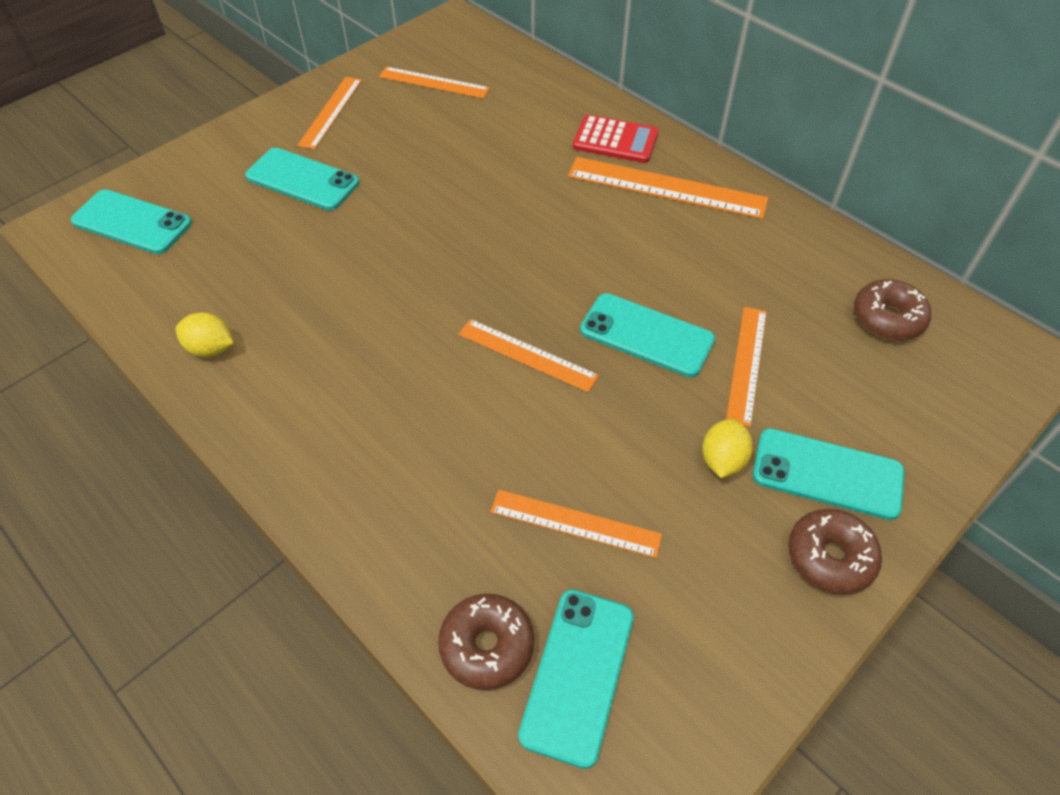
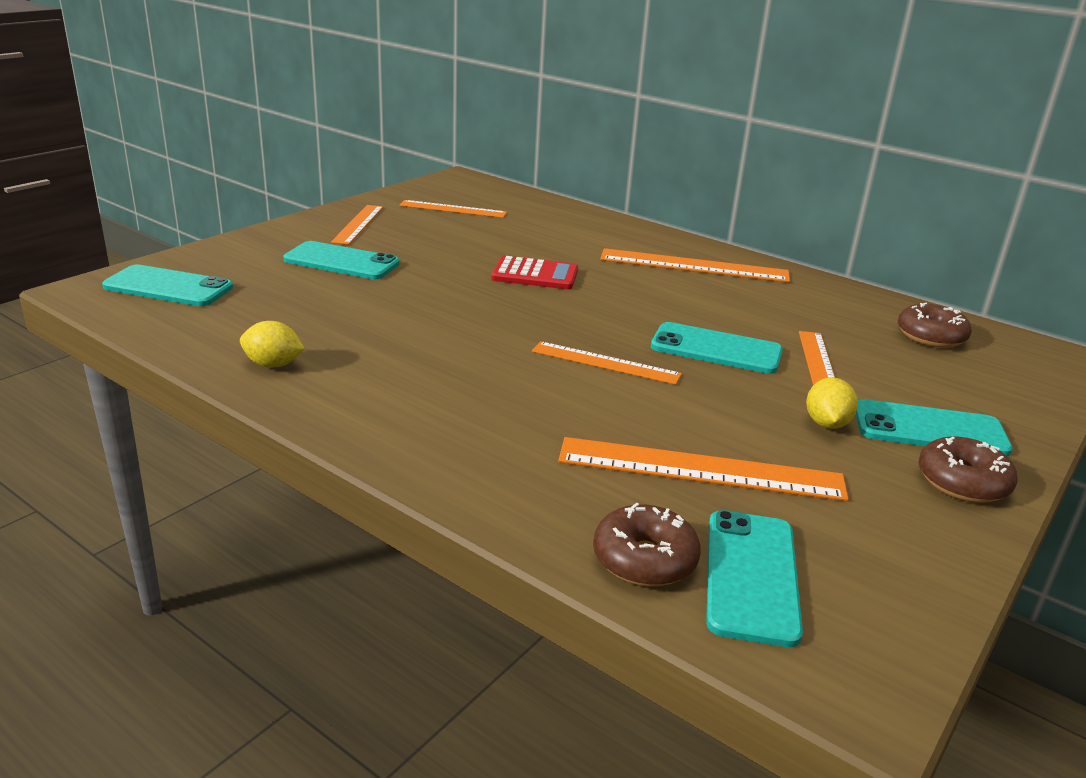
camera: 10 degrees left, 25 degrees down
(575, 523) = (700, 469): orange ruler -> orange ruler, size x1.56
(615, 140) = (635, 240): red calculator -> red calculator (535, 275)

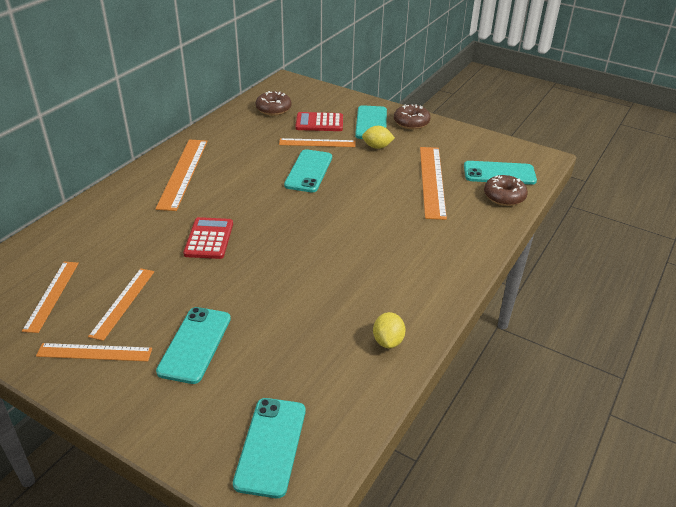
camera: 95 degrees left, 10 degrees up
(605, 363) = (338, 207): orange ruler -> orange ruler (123, 302)
(900, 374) = (319, 123): none -> red calculator

